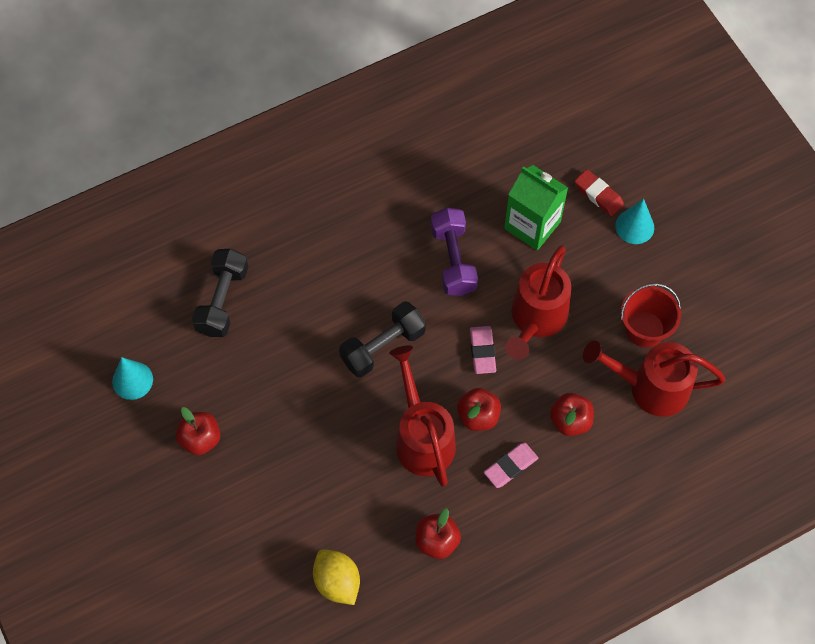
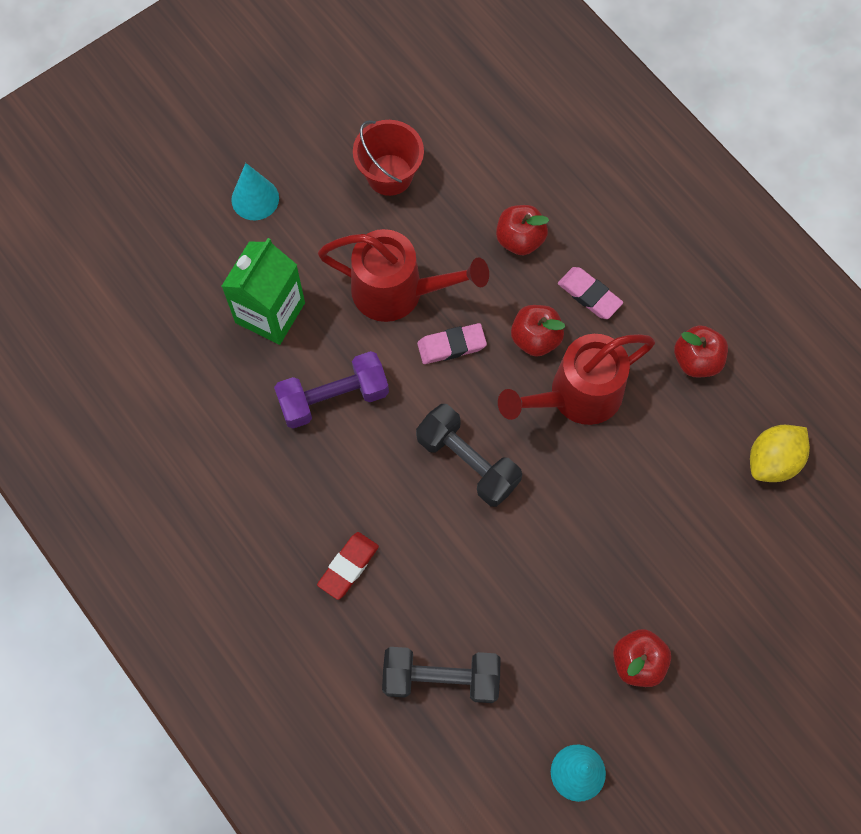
camera: 100 degrees left, 5 degrees up
(598, 194) = (216, 243): red eraser -> red eraser (348, 566)
(650, 387) = (461, 162): red watering can -> none

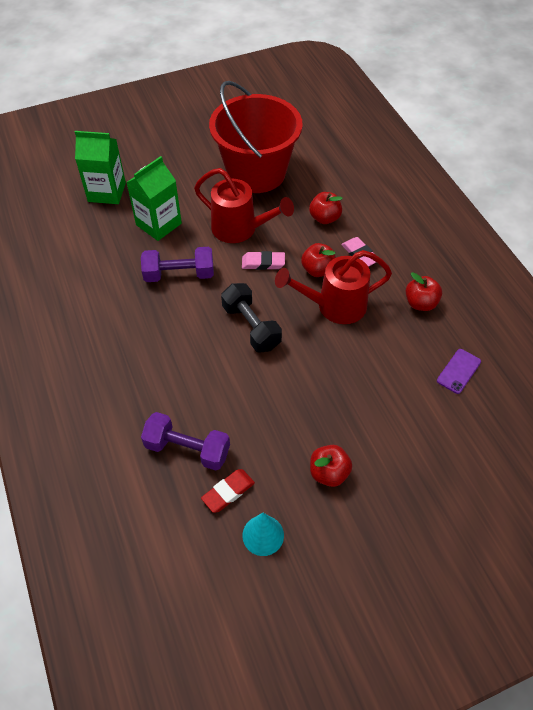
camera: 15 degrees right, 15 degrees down
(166, 270) = (107, 192): none -> green carton
(255, 199) = (173, 169): turquoise cone -> none
(348, 566) = (151, 368): red eraser -> red eraser (228, 492)
(389, 175) = (256, 172): red bucket -> red bucket, size x2.04
(441, 678) = (187, 449): black dumbbell -> purple dumbbell
(773, 461) = (458, 371): yellow lemon -> purple phone

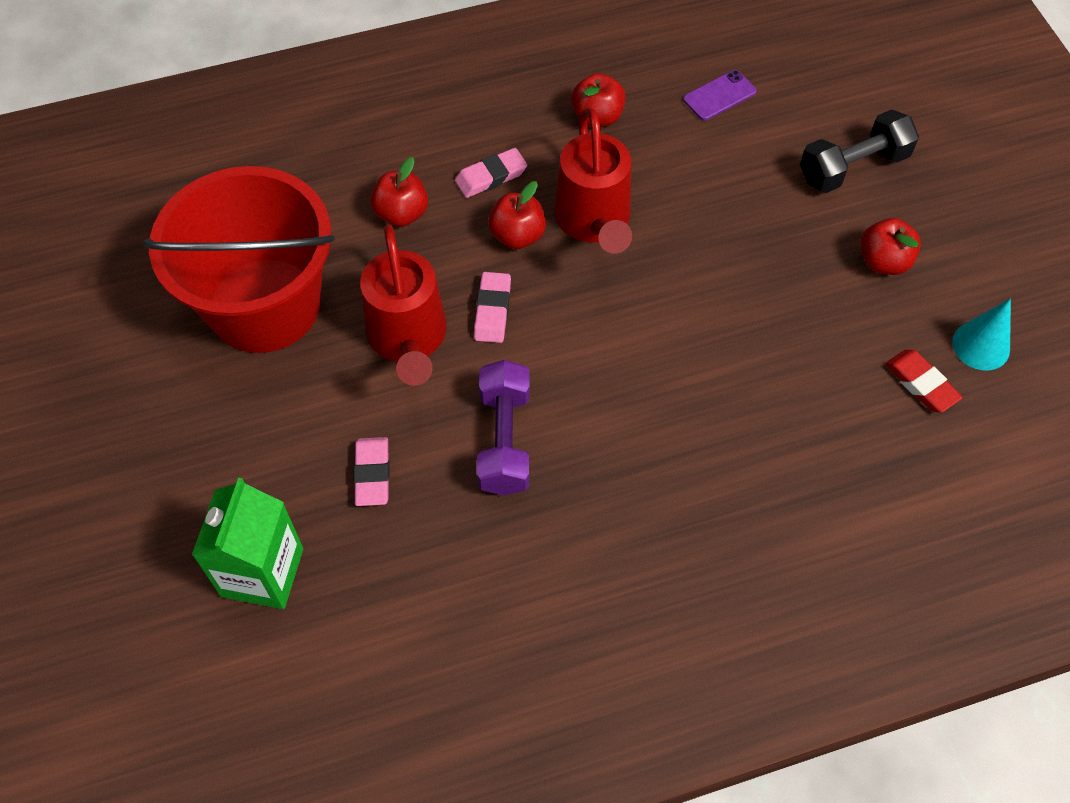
camera: 85 degrees left, 5 degrees up
(158, 224) = (372, 474): green carton -> pink eraser
(187, 449) = (855, 434): purple dumbbell -> none
(240, 229) = (408, 340): red watering can -> red watering can turned 135 degrees clockwise
(251, 327) = (628, 337): black dumbbell -> black dumbbell (853, 167)
(458, 371) = (719, 95): purple phone -> purple phone turned 75 degrees counterclockwise

